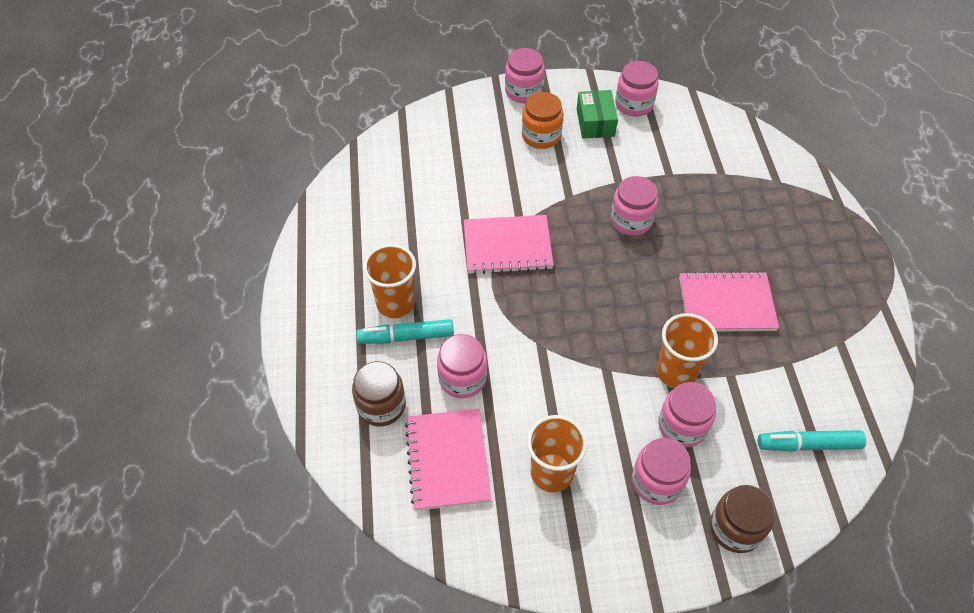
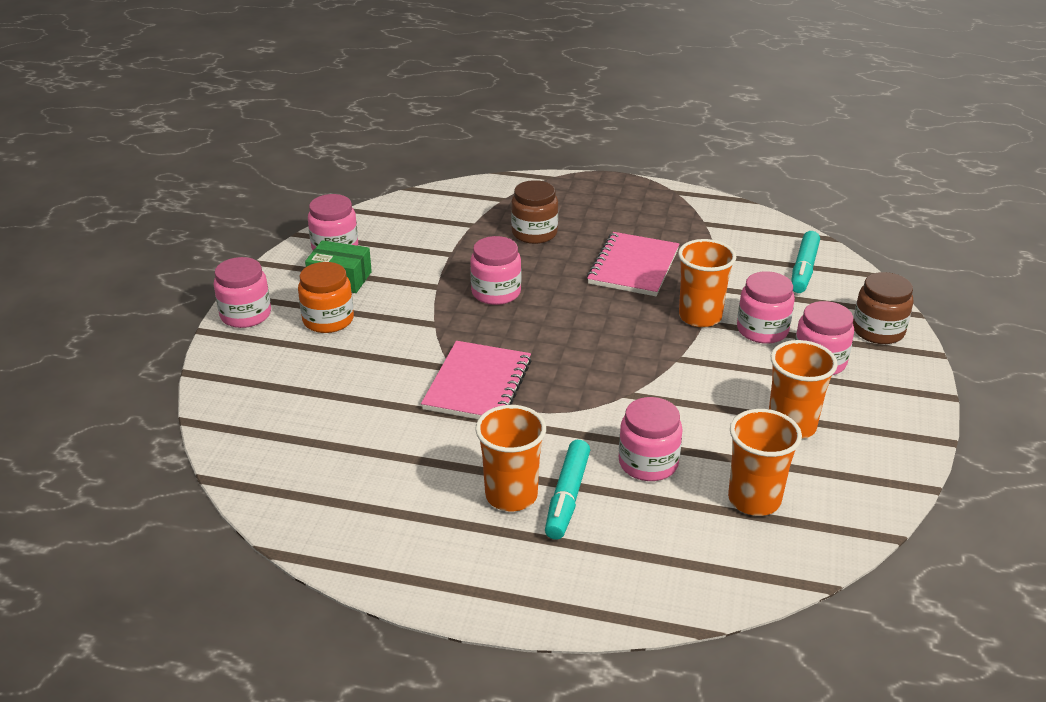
camera: 70 degrees left, 20 degrees down
(381, 405) = (660, 540): brown jar -> brown jar (534, 233)
(448, 460) = (754, 499): pink notebook -> orange cup

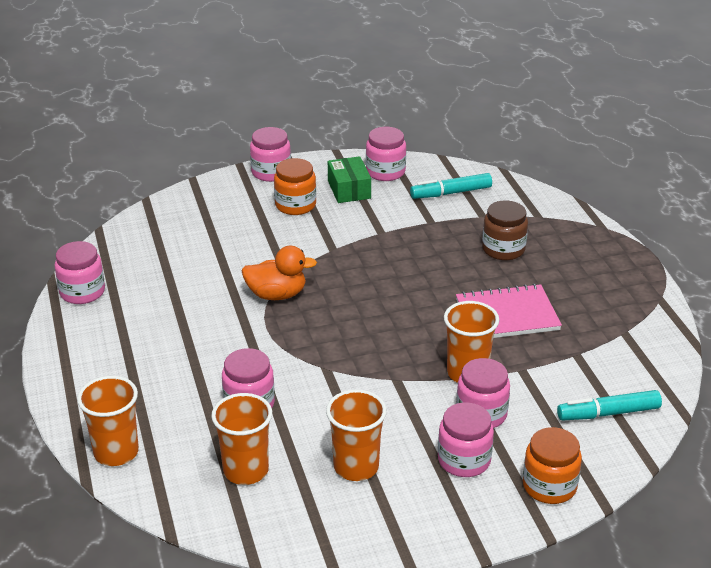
camera: 60 degrees right, 0 degrees up
(477, 385) = (277, 295): pink notebook -> orange duck
(496, 292) = (399, 261): pink jar -> pink jar (82, 292)
(511, 495) = (167, 352): orange cup -> orange cup (116, 452)
(567, 497) = (183, 378): turquoise marker -> turquoise marker (451, 193)
(878, 331) = (549, 486): brown jar -> orange jar

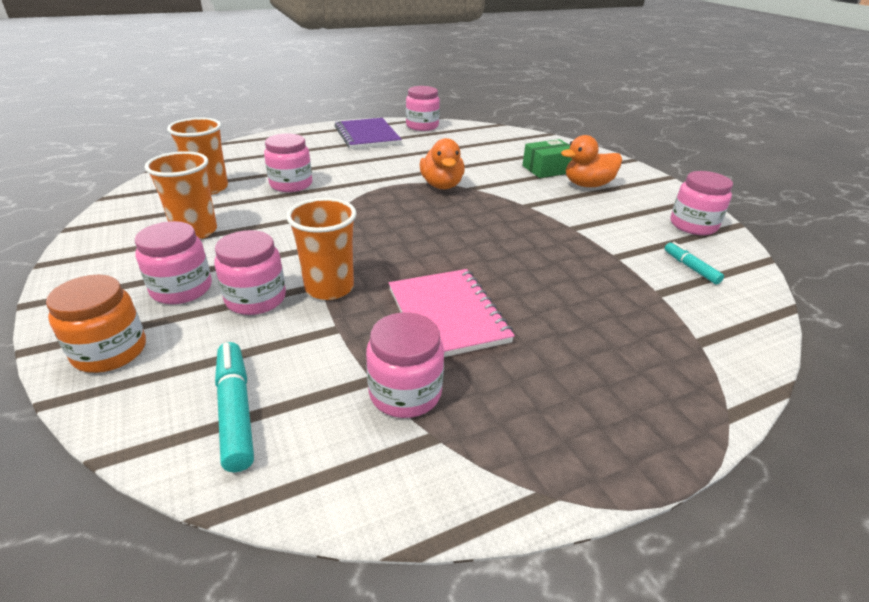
camera: 80 degrees right, 0 degrees up
(103, 341) = (367, 136): none -> purple notebook
(116, 452) = (245, 148): orange cup -> none
(271, 172) = (632, 172): pink jar -> pink jar (405, 393)
(295, 205) = (587, 185): orange jar -> orange duck
(349, 189) = (638, 207): green box -> green box (548, 169)
(451, 193) = (690, 268): turquoise marker -> turquoise marker, size x0.62
(503, 249) = (593, 310): brown jar -> none

